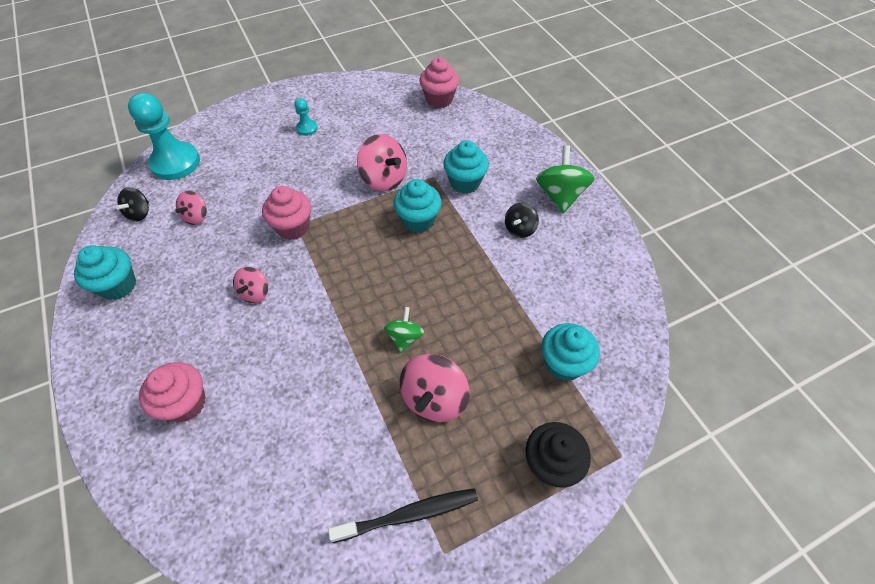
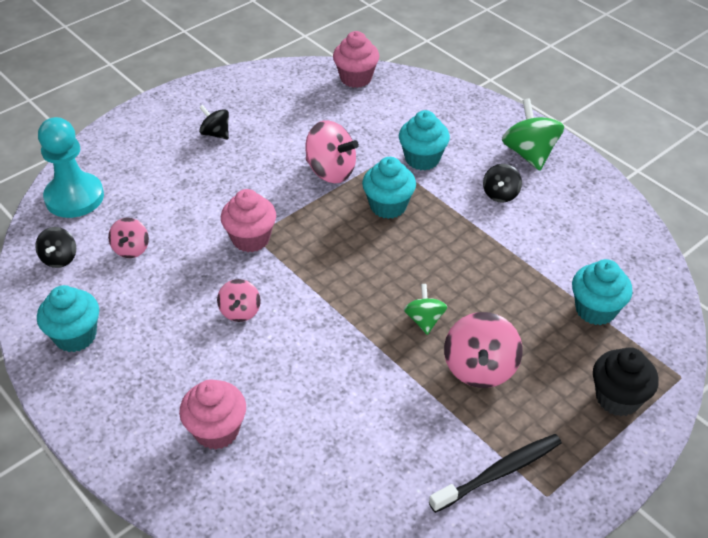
camera: 15 degrees left, 10 degrees down
(307, 128) = (215, 134): turquoise pawn -> black spinning top

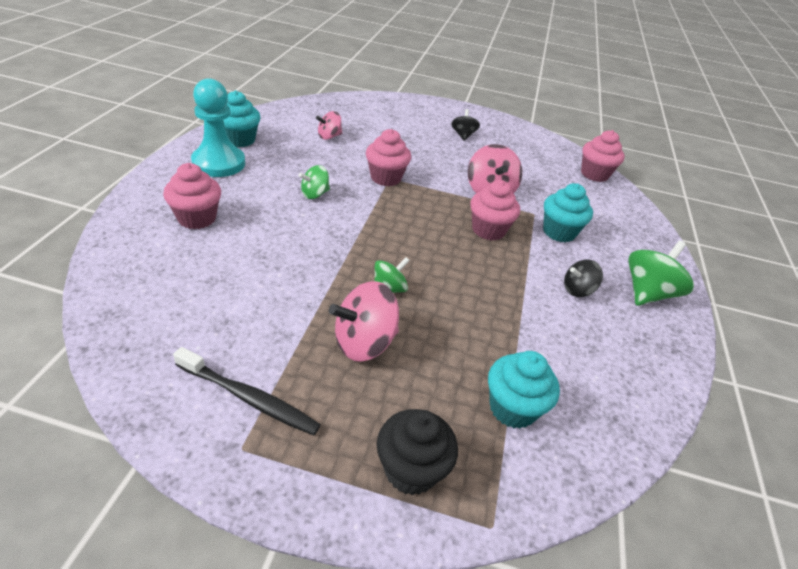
camera: 50 degrees right, 5 degrees down
(59, 258) = (297, 116): black spinning top -> none
(74, 197) = (351, 106): turquoise pawn -> turquoise pawn (219, 163)
(240, 311) = (314, 194): pink spinning top -> green spinning top
(388, 206) = (488, 230): turquoise cupcake -> pink cupcake

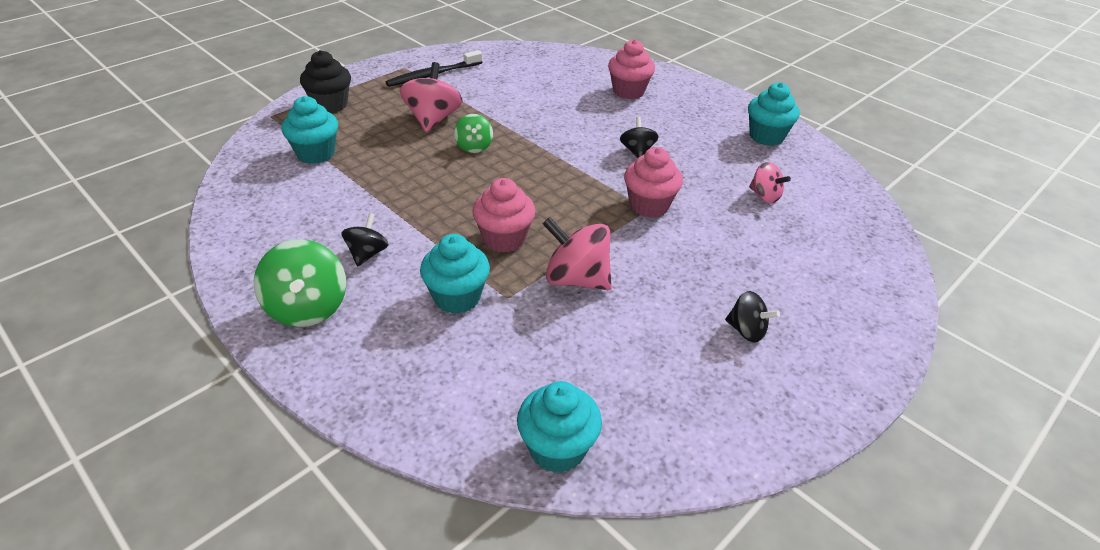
camera: 125 degrees right, 0 degrees up
(219, 163) = (718, 116): turquoise pawn -> none
(314, 194) = (637, 151): green spinning top -> black spinning top
(329, 136) = (764, 196): pink spinning top -> pink spinning top turned 135 degrees clockwise
(594, 174) = (557, 449): pink cupcake -> turquoise cupcake

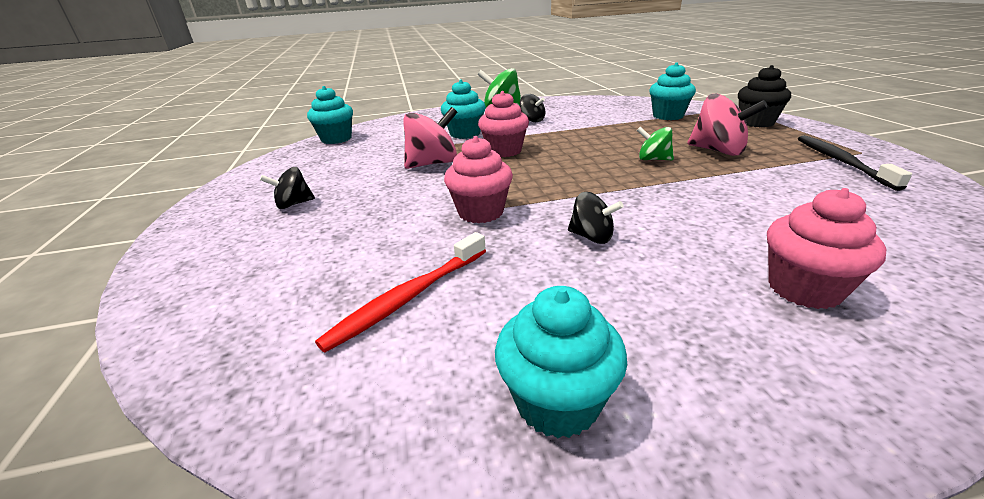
camera: 125 degrees right, 10 degrees down
(764, 196) = (408, 297): pink spinning top -> red toothbrush

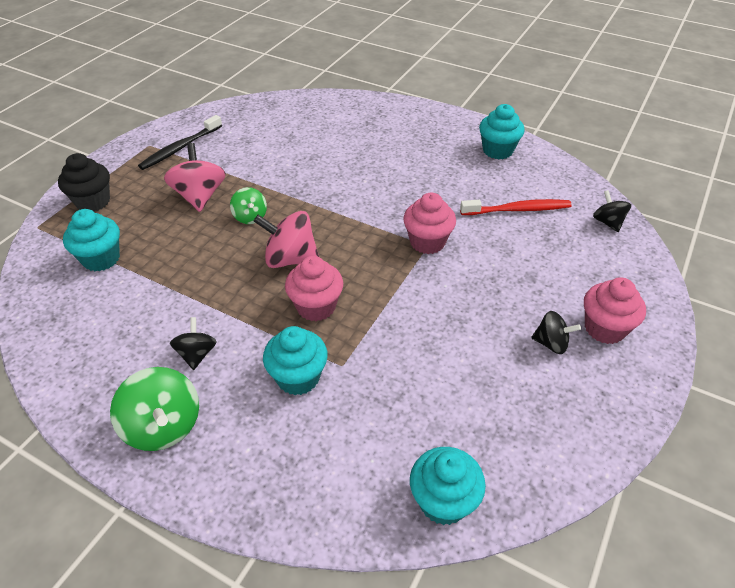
camera: 140 degrees left, 15 degrees up
(433, 163) = (394, 331): pink spinning top -> pink spinning top (290, 259)
(592, 237) = (396, 189): black spinning top -> black spinning top (608, 222)
(804, 289) = (365, 129): pink cupcake -> pink cupcake (604, 328)

